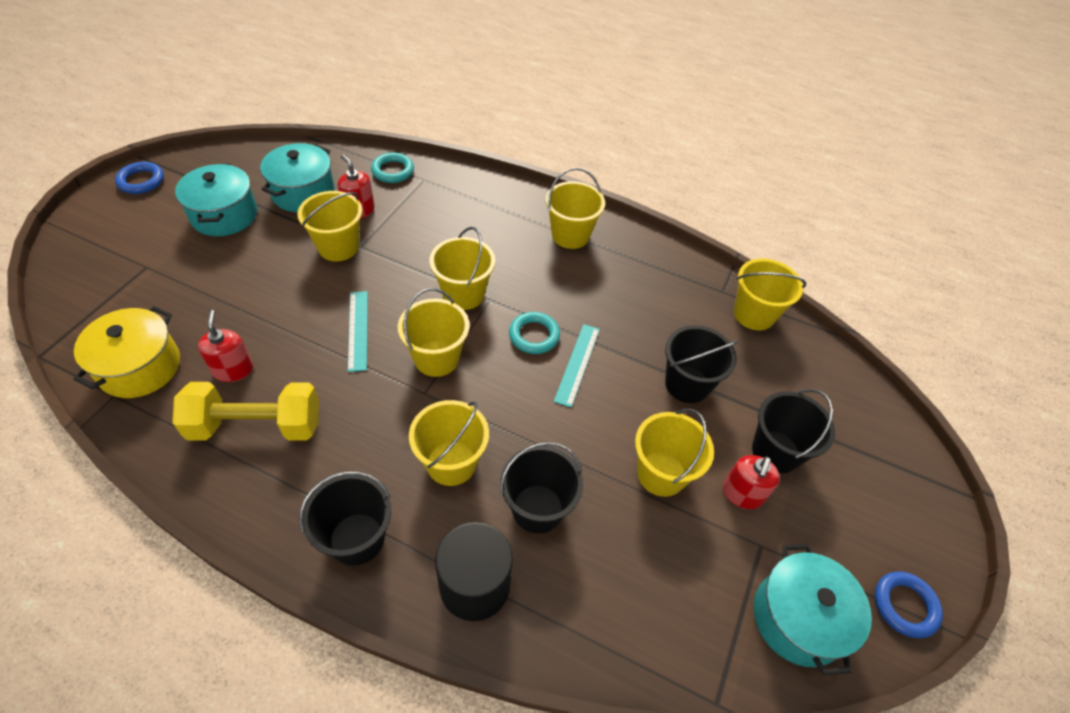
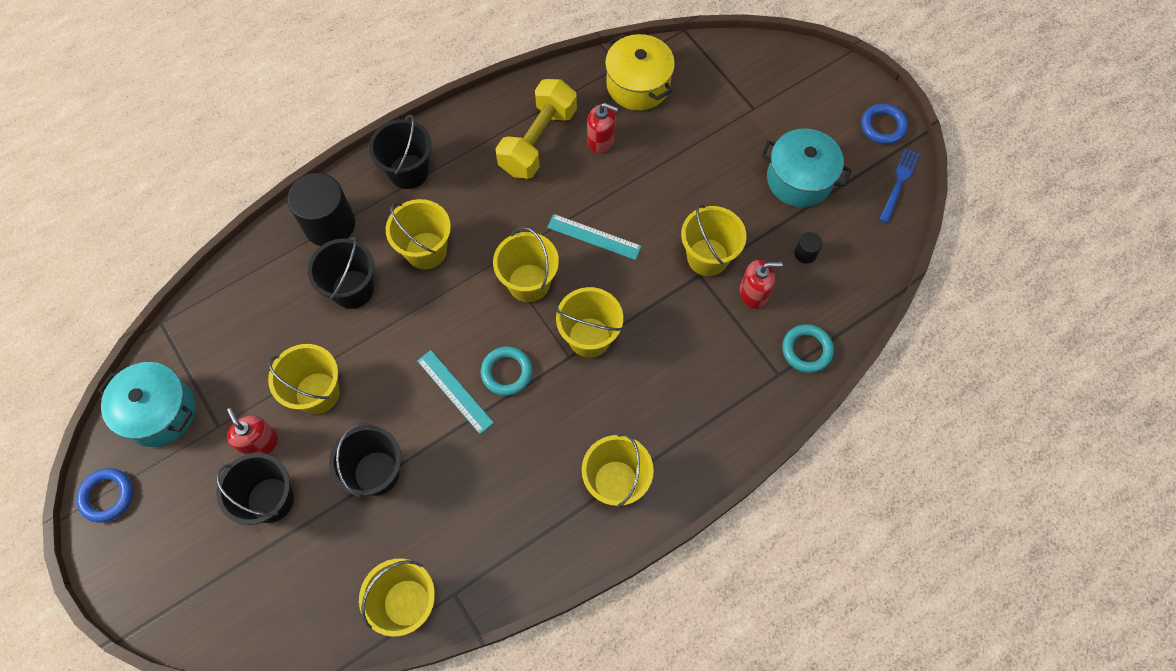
camera: 125 degrees right, 15 degrees up
(203, 160) = (899, 183): none -> blue fork
(303, 193) = (805, 253): turquoise pot -> black cylinder

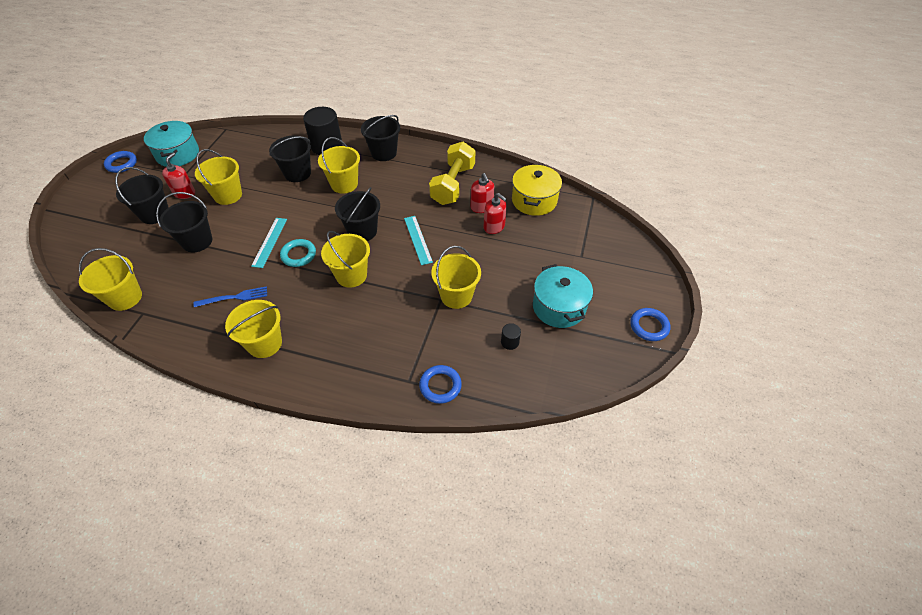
camera: 50 degrees right, 15 degrees down
(528, 283) = (362, 231): yellow bucket -> black bucket
(538, 141) = (453, 185): yellow dumbbell -> yellow dumbbell turned 60 degrees counterclockwise
(753, 293) = (454, 333): red soap dispenser -> red soap dispenser (494, 227)
(806, 350) = (440, 386): turquoise ring -> blue ring
(899, 183) = (618, 361): blue fork -> blue fork (234, 297)

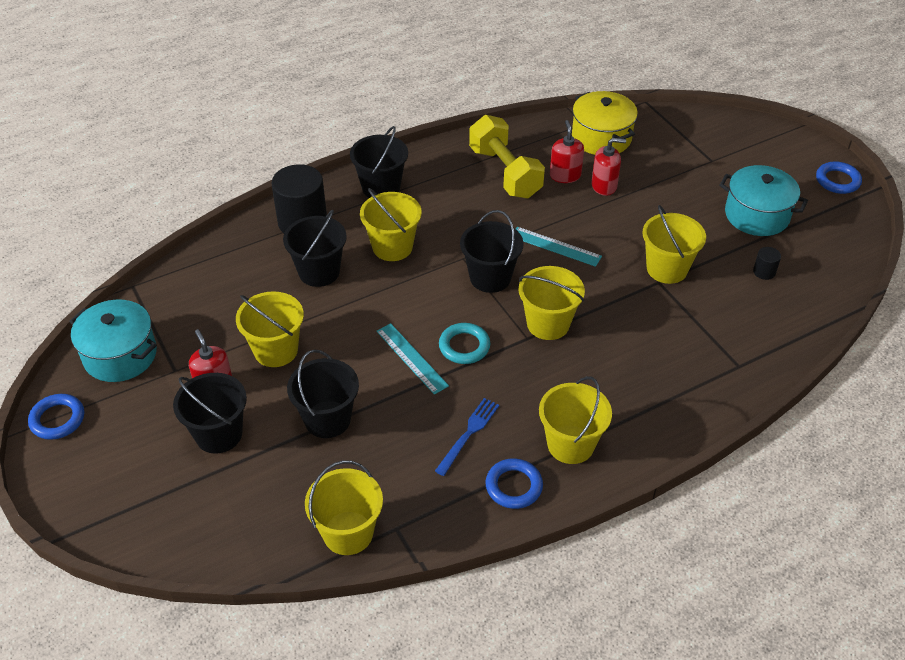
camera: 45 degrees left, 5 degrees down
(440, 386) = (767, 348): blue ring -> blue ring (514, 486)
(481, 207) = (565, 175): red soap dispenser -> red soap dispenser turned 120 degrees counterclockwise

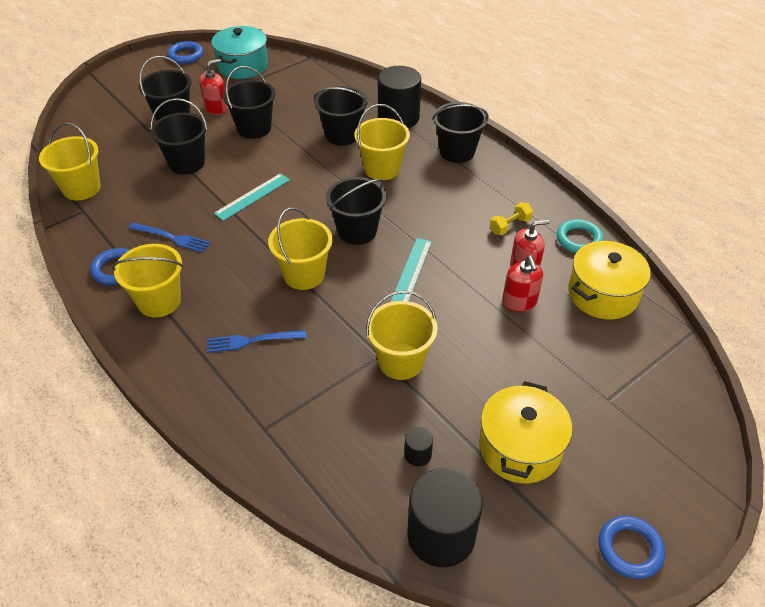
camera: 80 degrees right, 0 degrees up
(276, 350) = (254, 128): yellow bucket -> black bucket
(464, 346) = (269, 224): turquoise ring -> turquoise ring (579, 239)
(505, 173) = (510, 226): yellow dumbbell -> yellow dumbbell, size x0.45
(634, 369) = (252, 341): none -> blue fork
(757, 215) = (520, 448): turquoise pot -> yellow pot
(834, 269) = (441, 535): none -> black cylinder

